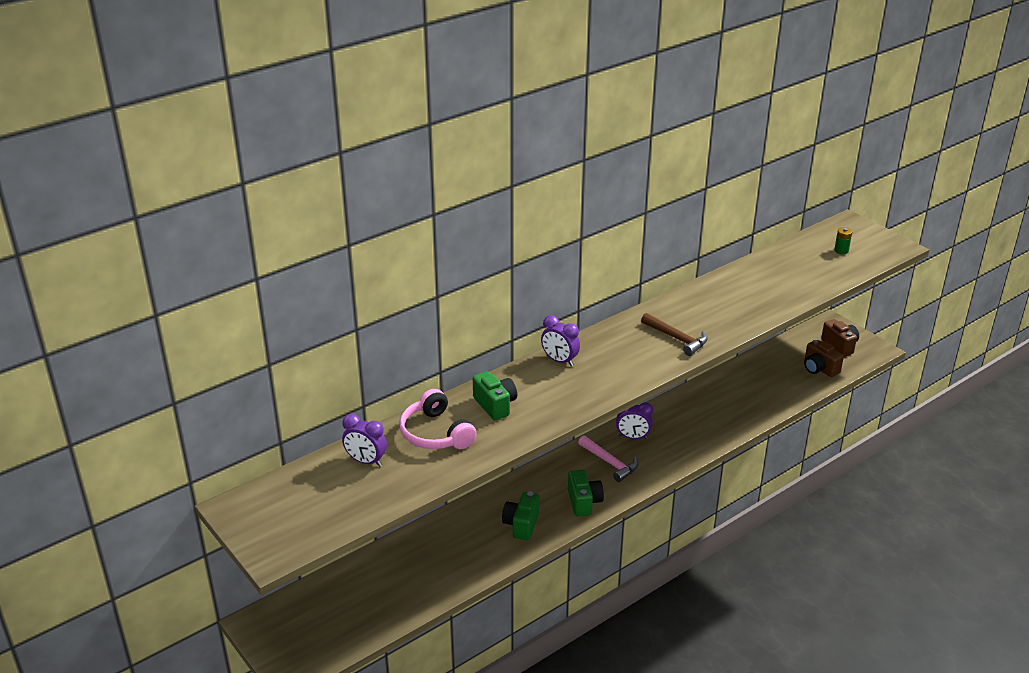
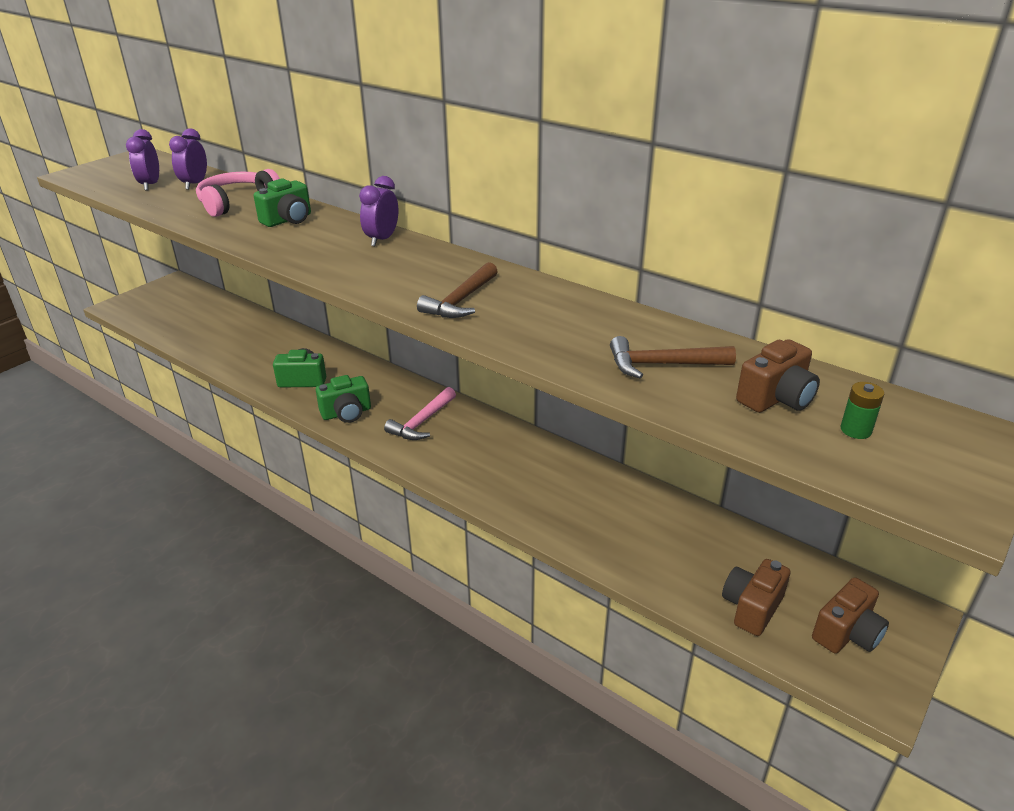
camera: 75 degrees right, 0 degrees up
(633, 437) = (478, 433): purple clock -> purple clock (150, 185)
(773, 285) = (662, 365): none -> brown hammer
(811, 262) = (776, 398): none -> brown camera

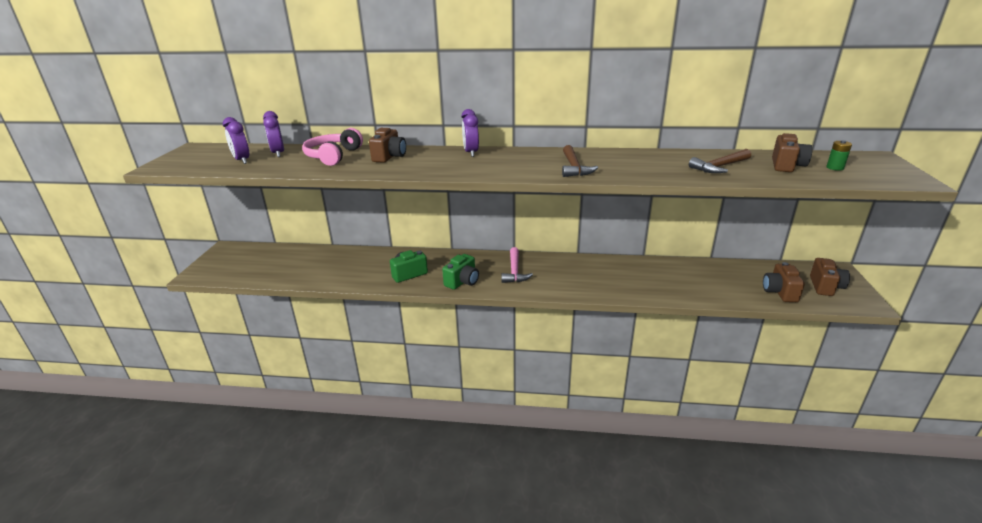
camera: 30 degrees left, 5 degrees down
(288, 220) = (389, 157): green camera -> brown camera

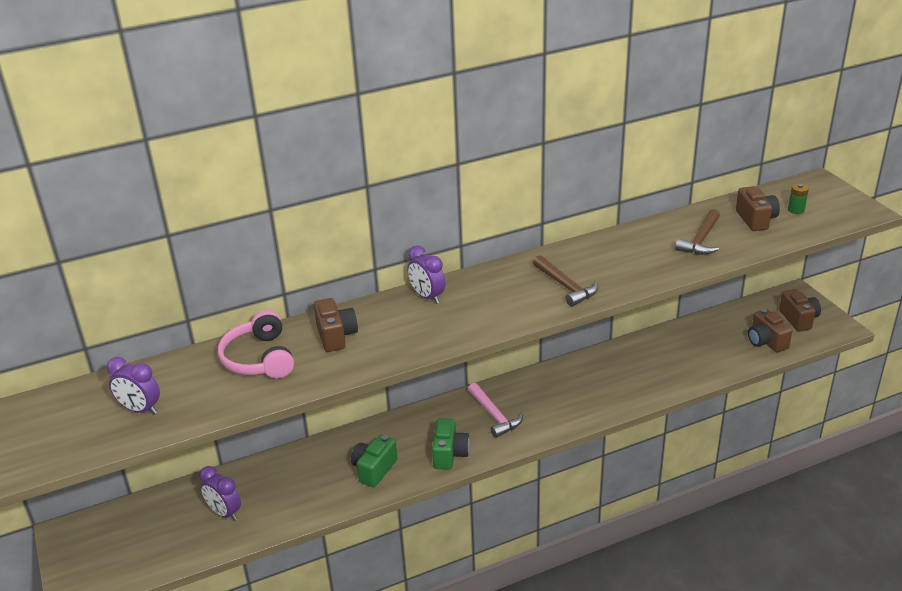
camera: 30 degrees left, 5 degrees up
(278, 153) = (173, 379): purple clock -> purple clock (224, 513)

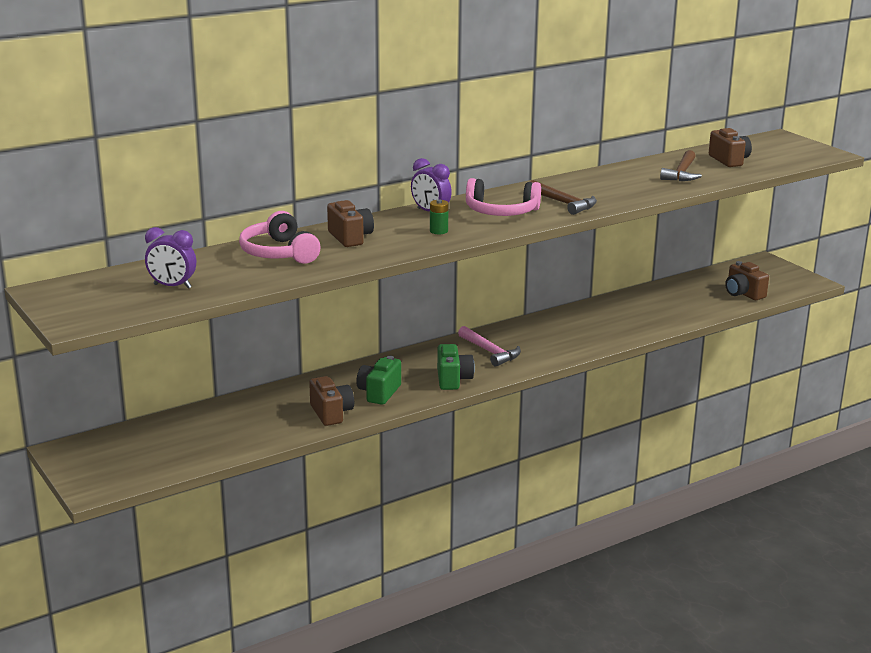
camera: 10 degrees left, 10 degrees down
(224, 513) = (232, 428): purple clock -> none
(498, 298) = (501, 212): none -> pink headphones
(796, 210) = (764, 154): green battery -> green battery (438, 231)
(798, 319) = (770, 278): brown camera -> brown camera (331, 413)

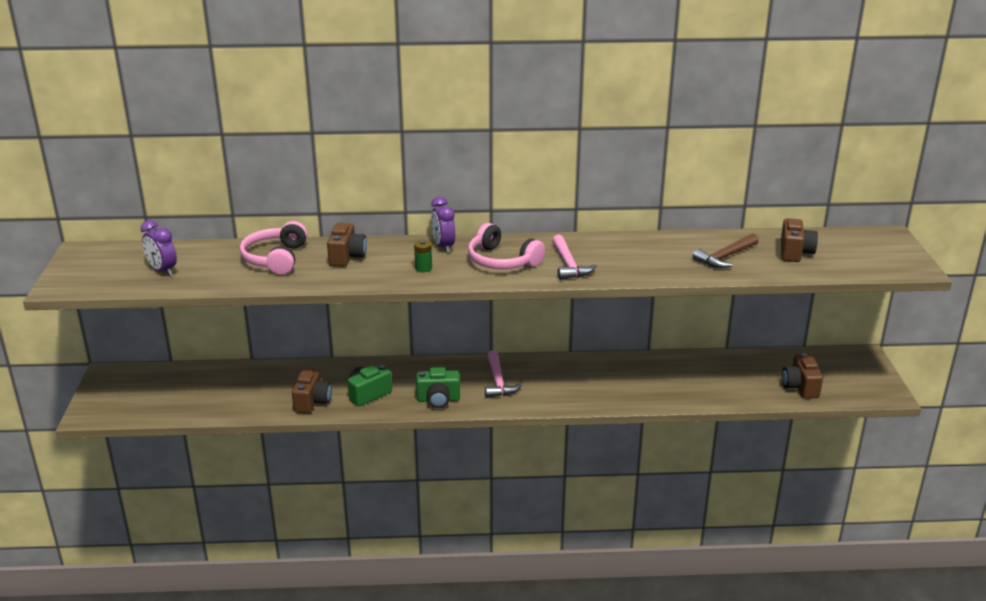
camera: 30 degrees right, 5 degrees up
(453, 379) = (438, 400): green camera -> green camera turned 60 degrees clockwise
(564, 203) = (569, 265): brown hammer -> pink hammer

